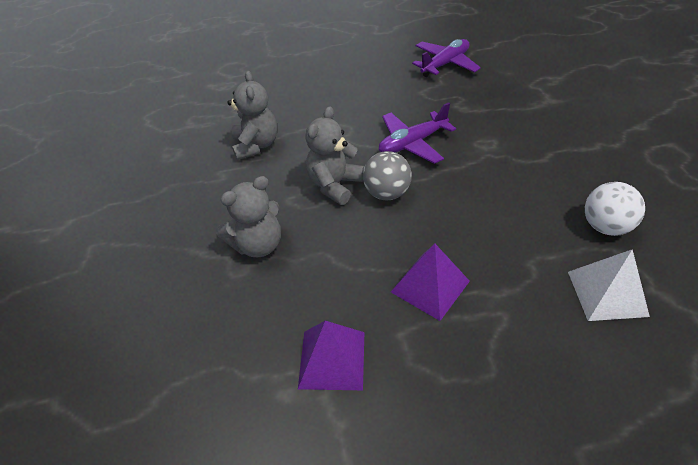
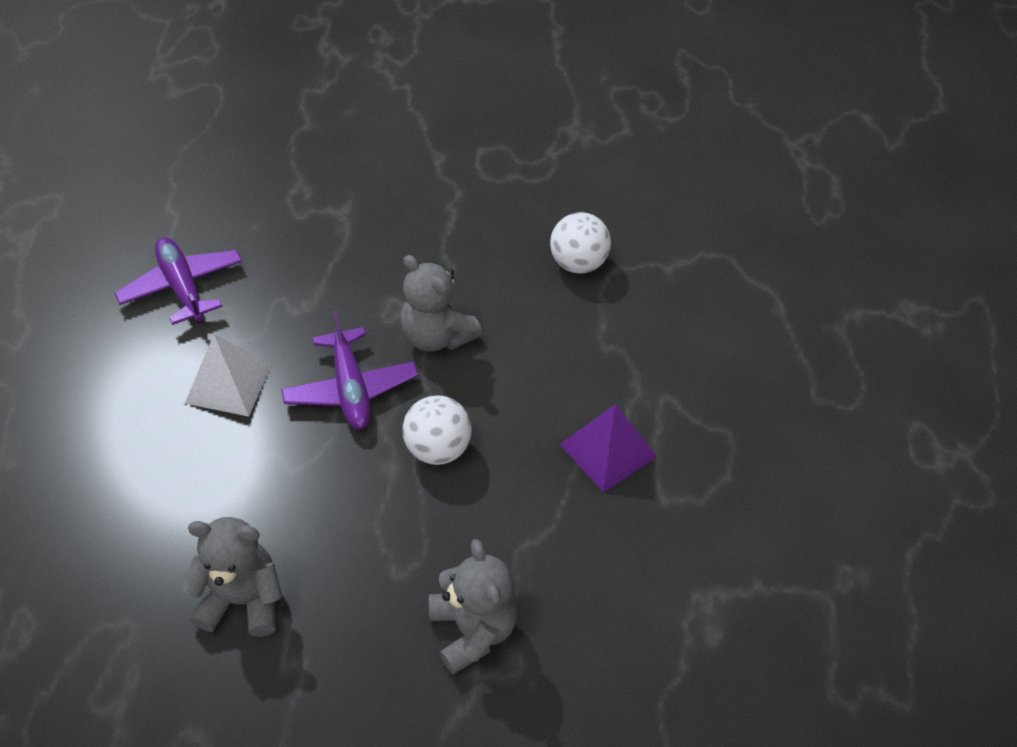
camera: 80 degrees left, 5 degrees up
(332, 359) = (679, 576): purple pyramid -> none
(335, 185) = (393, 507): grey teddy bear -> grey teddy bear (437, 336)
(387, 193) = (438, 448): grey ball -> white ball
(607, 293) = (663, 303): white pyramid -> white pyramid (229, 383)

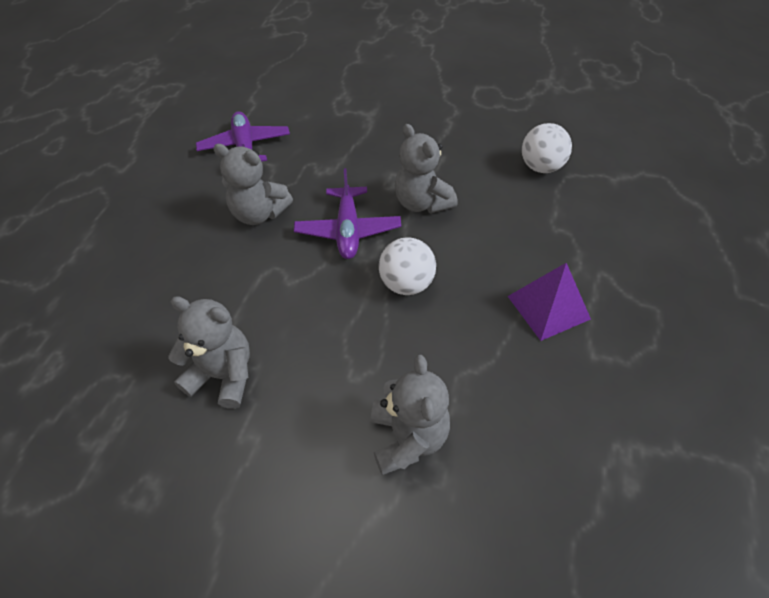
camera: 15 degrees right, 0 degrees up
(229, 383) = (259, 214): white pyramid -> grey teddy bear

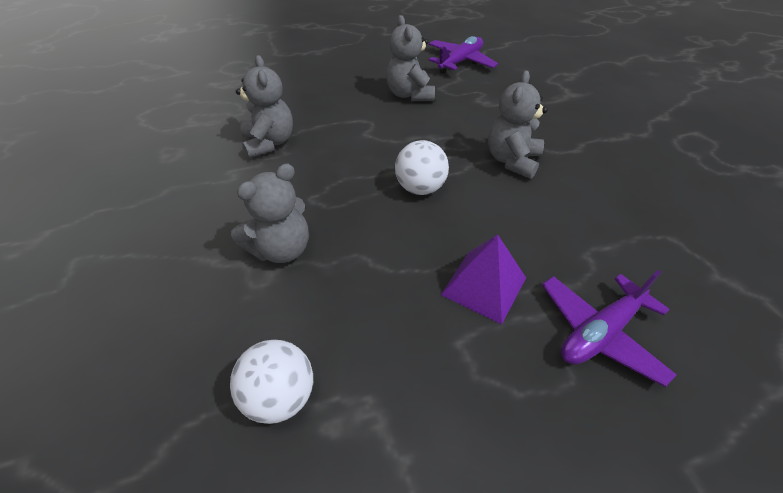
camera: 55 degrees right, 5 degrees down
(348, 230) = (439, 137): purple plane -> purple plane (600, 333)
(541, 167) = (654, 214): white ball -> white ball (280, 397)

